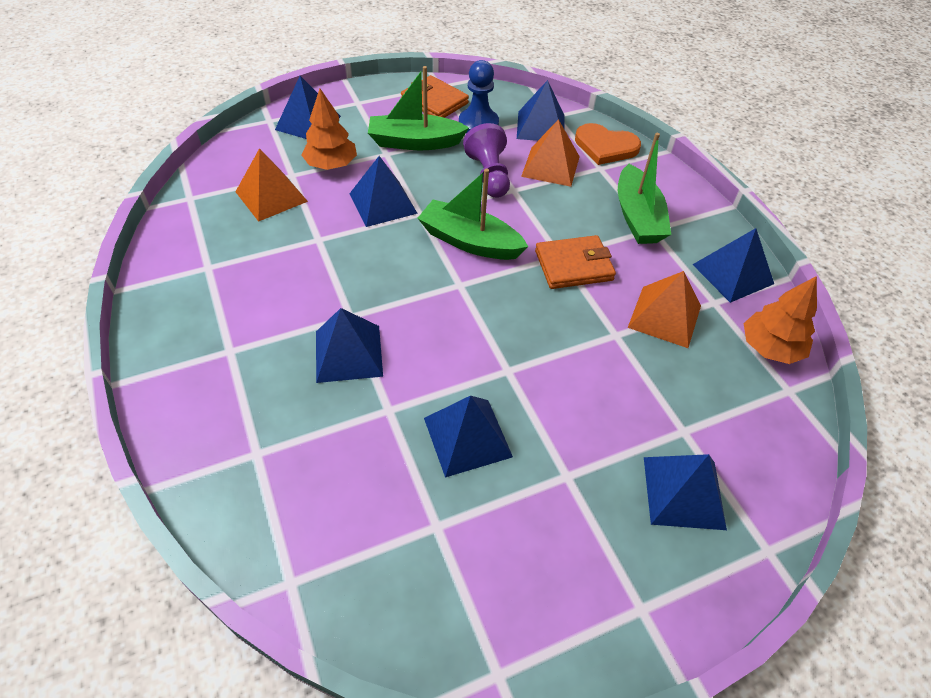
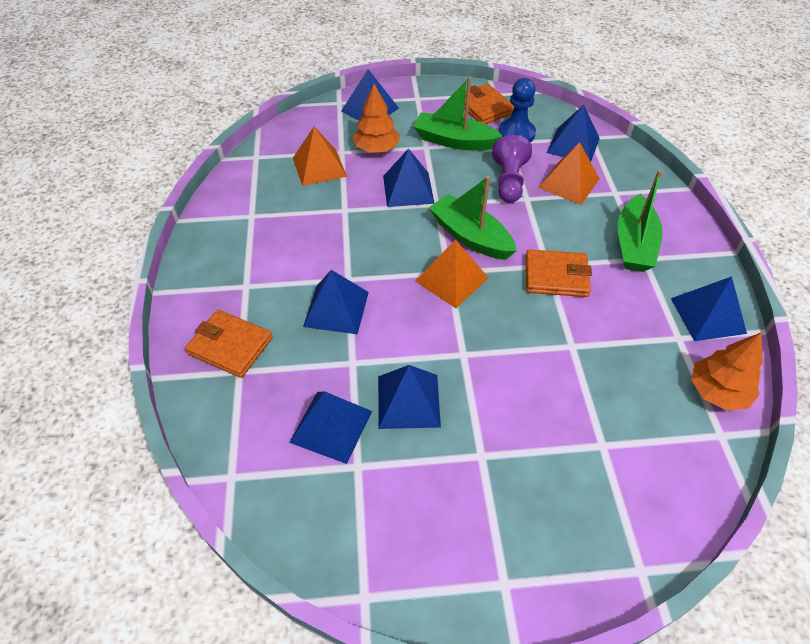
camera: 20 degrees right, 0 degrees up
(235, 426) = (230, 346): none -> orange wallet
(605, 146) = (628, 174): orange heart -> none
(665, 316) = (624, 340): orange pyramid -> orange pyramid (451, 279)
(684, 492) = (581, 498): blue pyramid -> blue pyramid (331, 426)

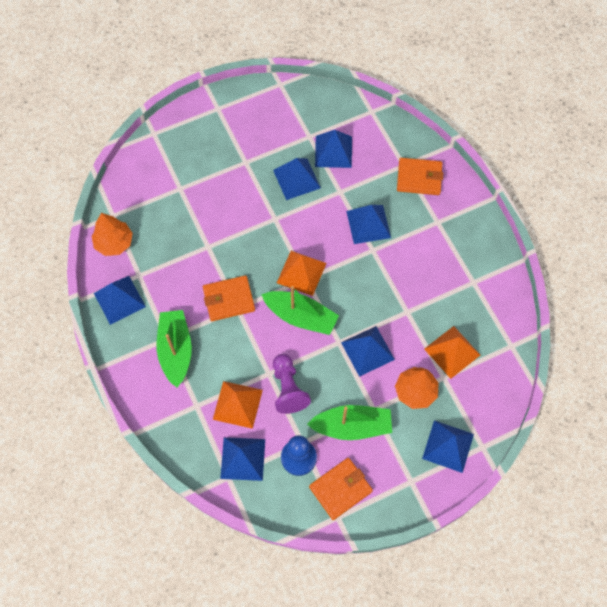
camera: 160 degrees right, 15 degrees up
(484, 107) = (340, 489): orange wallet -> orange wallet turned 75 degrees counterclockwise

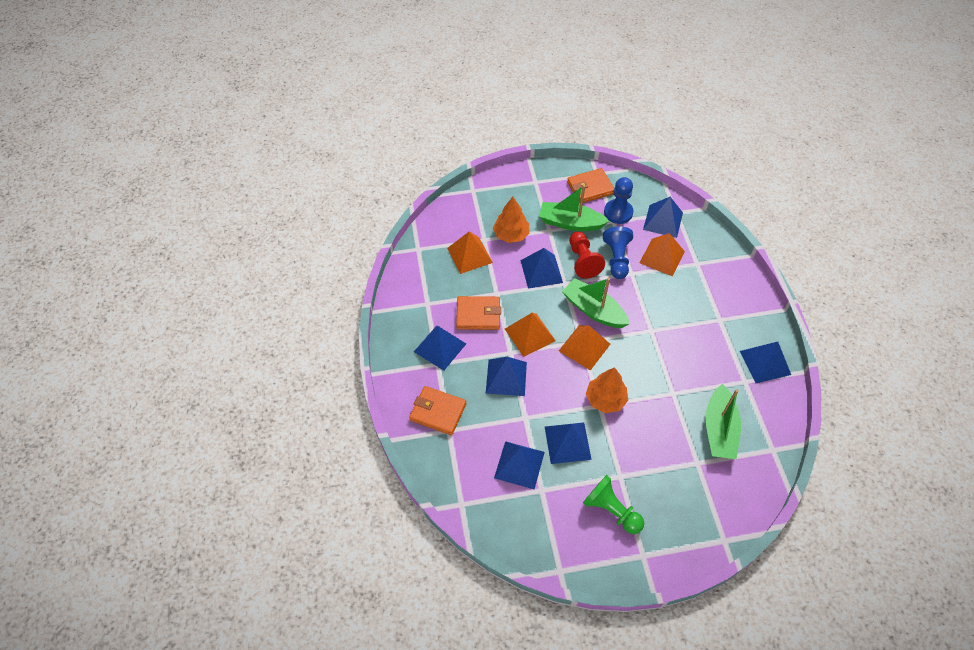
camera: 165 degrees left, 10 degrees down
(114, 243) = (771, 419): orange tree -> orange tree (605, 399)
(175, 350) = (712, 308): green boat -> green boat (719, 430)
(229, 299) = (658, 339): orange wallet -> orange wallet (478, 315)
(248, 134) = (611, 510): none -> green pawn
(288, 388) = (617, 259): purple pawn -> blue pawn
(325, 376) = (583, 261): none -> red pawn
(359, 273) = (530, 334): none -> orange pyramid
(448, 446) = (499, 196): blue pyramid -> blue pyramid (440, 347)

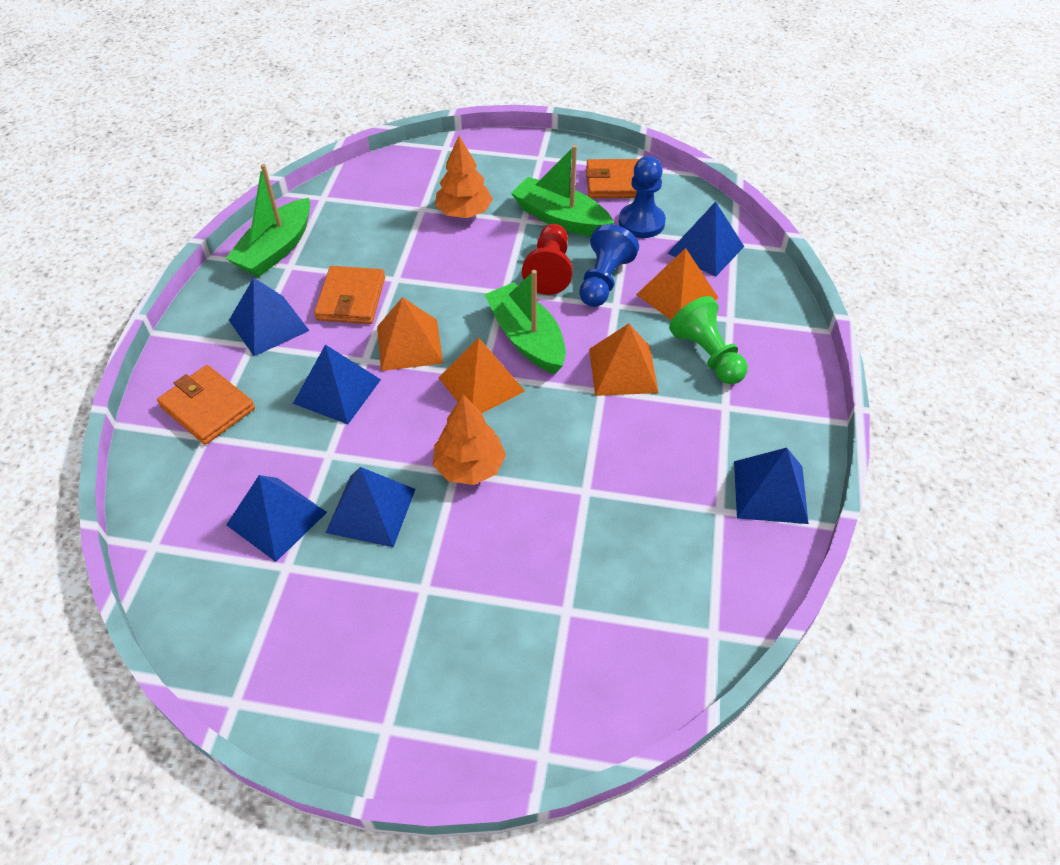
camera: 20 degrees right, 5 degrees down
(469, 255) = (389, 222): orange pyramid -> orange pyramid (623, 370)
(478, 315) = (351, 299): orange wallet -> orange wallet turned 75 degrees clockwise
(541, 271) = (479, 268): blue pyramid -> none
(611, 510) = (377, 636): green pawn -> green pawn (707, 355)
(719, 430) = (633, 570): green boat -> green boat (276, 249)

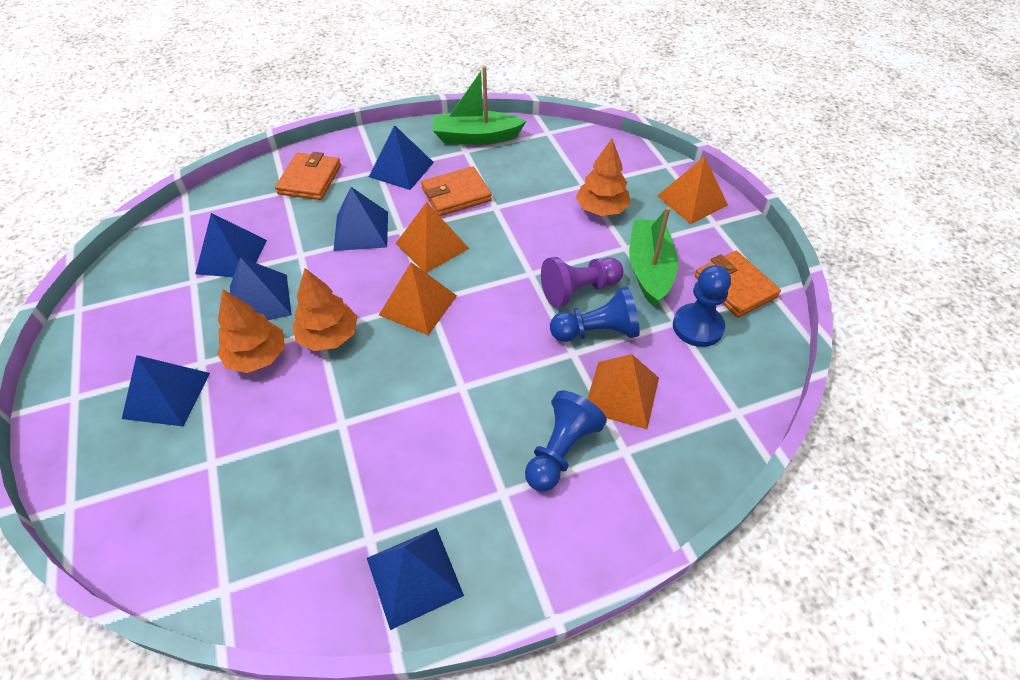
camera: 60 degrees right, 0 degrees up
(452, 535) = (257, 356): none -> orange tree
(526, 338) = (487, 310): green boat -> none
(549, 270) = (579, 290): red pawn -> purple pawn
(623, 370) = (496, 392): orange pyramid -> orange pyramid (692, 200)
(706, 249) = (706, 392): blue pyramid -> blue pyramid (167, 395)
(707, 355) = (560, 451): green pawn -> blue pawn

